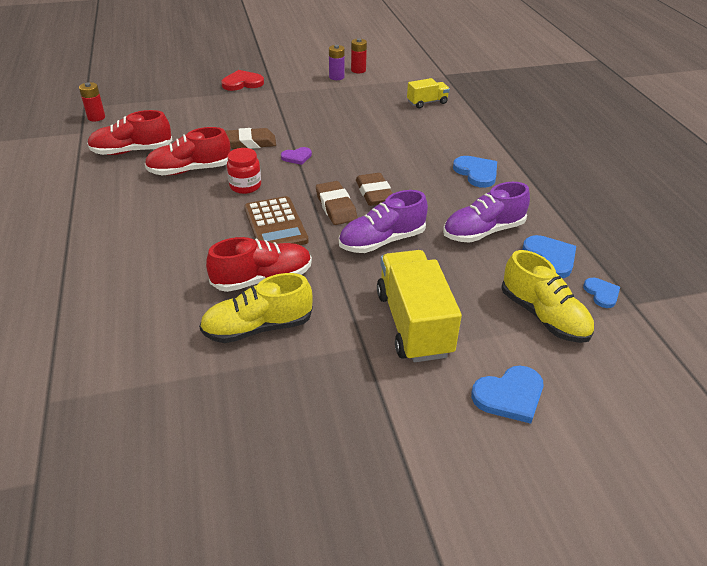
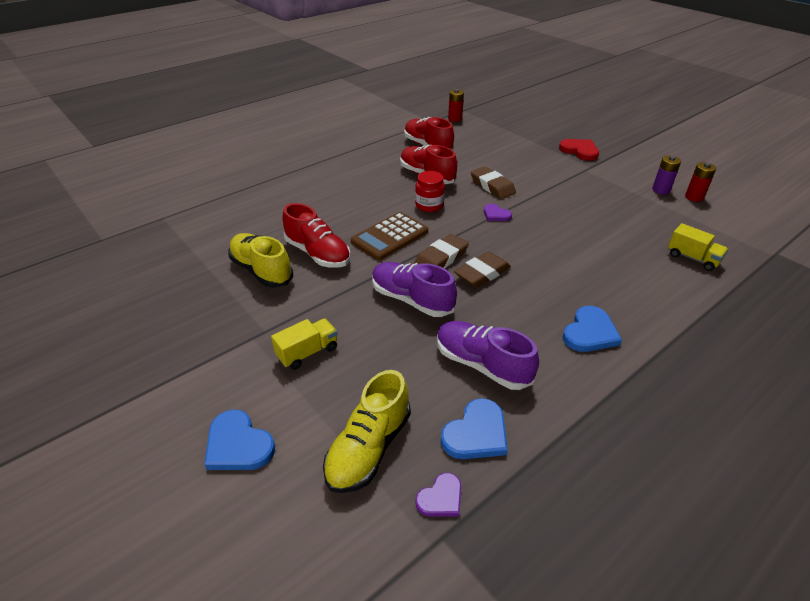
camera: 65 degrees right, 0 degrees up
(414, 323) = (307, 352): yellow truck -> yellow truck, size x0.52
(601, 293) = (441, 498): blue heart -> purple heart

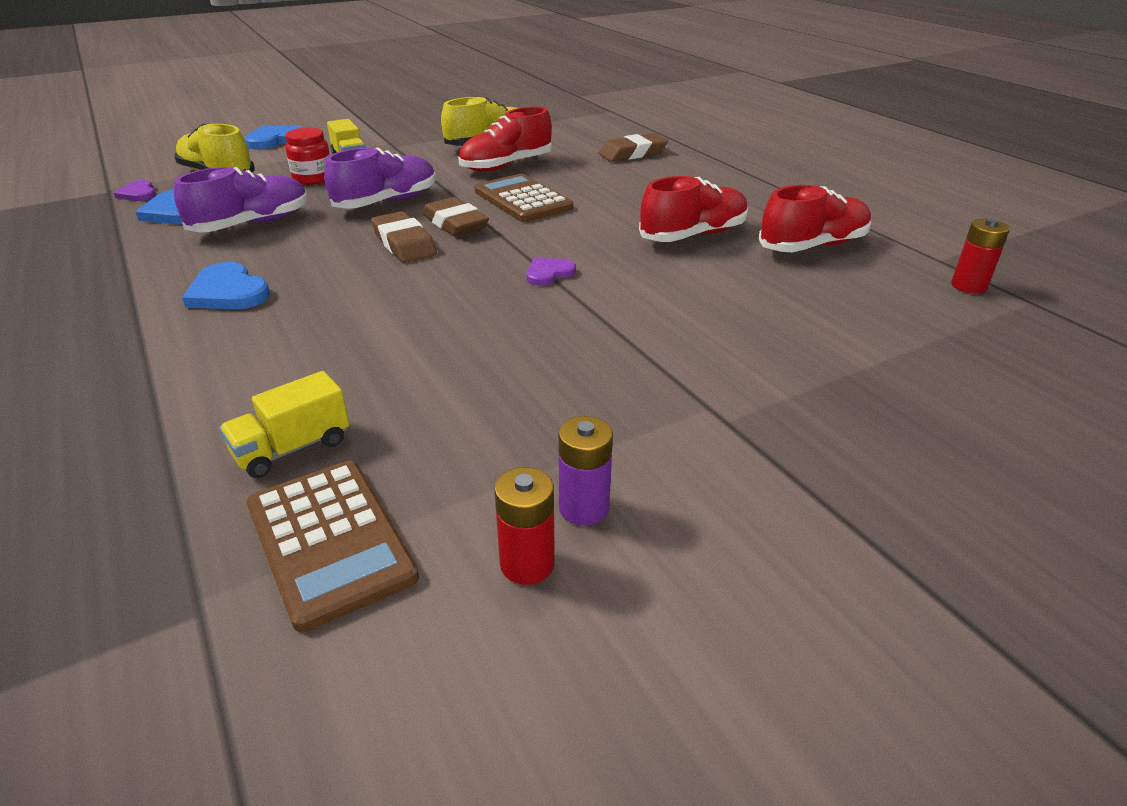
camera: 100 degrees right, 5 degrees down
(429, 205) = (595, 228): red jar -> red jar (313, 178)
(492, 186) = (647, 284): brown eraser -> brown eraser (632, 153)
(580, 151) = (822, 426): red heart -> none
(725, 235) = (330, 541): none -> brown calculator

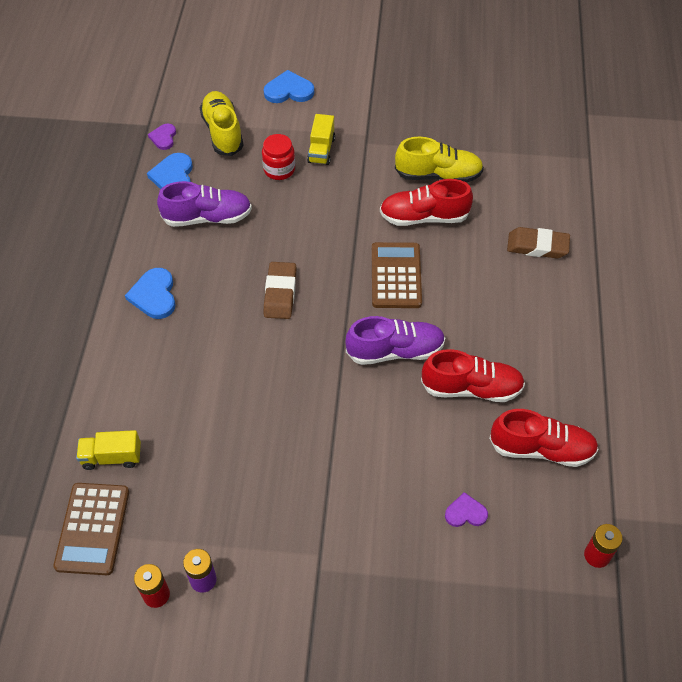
camera: 35 degrees right, 20 degrees up
(386, 202) = (305, 230): purple shoe -> purple shoe (395, 351)
(455, 223) = (328, 284): brown eraser -> none
(548, 273) = (340, 379): purple heart -> purple heart (465, 513)

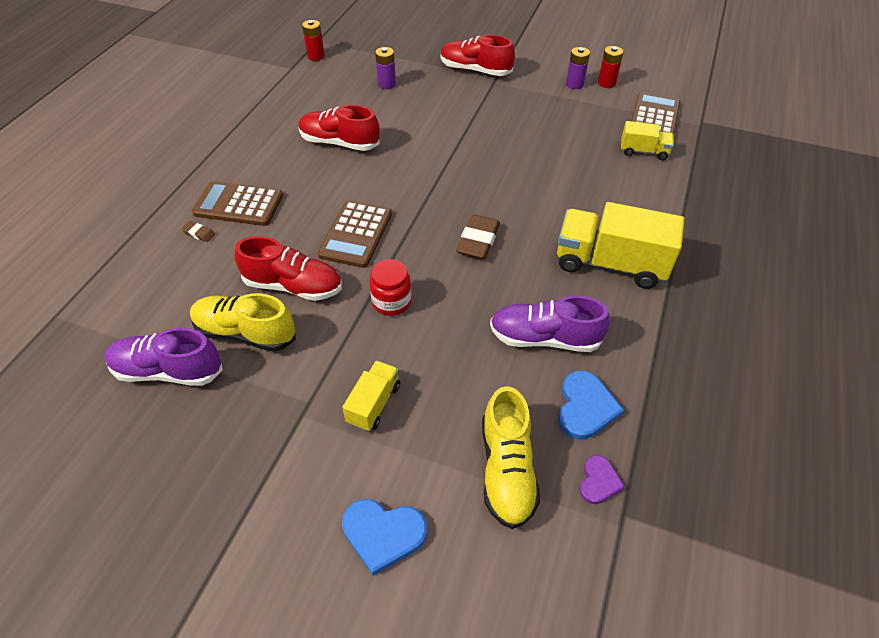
camera: 165 degrees left, 5 degrees down
(154, 295) = (610, 264): blue heart -> yellow truck
(279, 169) = (440, 386): red jar -> red jar (391, 302)
(395, 351) = (388, 176): purple shoe -> purple shoe (168, 371)
(465, 513) = (386, 84): purple heart -> purple battery
(524, 283) = (238, 204): none -> brown calculator
(537, 246) = (199, 233): brown eraser -> brown eraser, size x0.49
(541, 449) = (312, 103): red shoe -> red shoe (475, 70)

